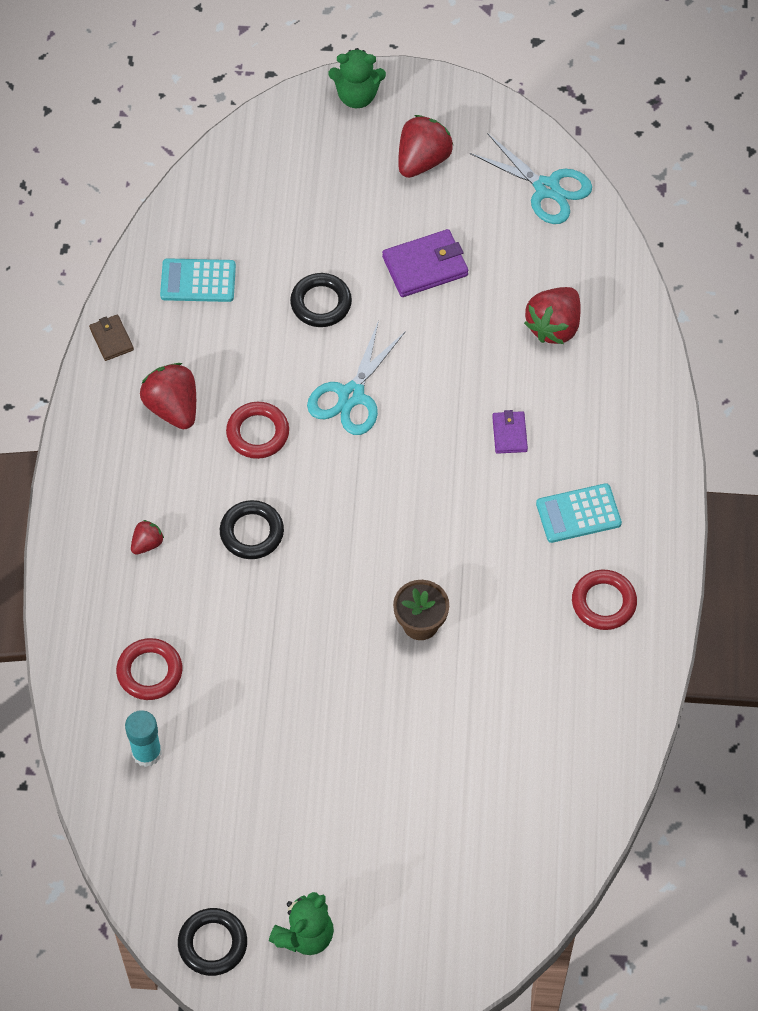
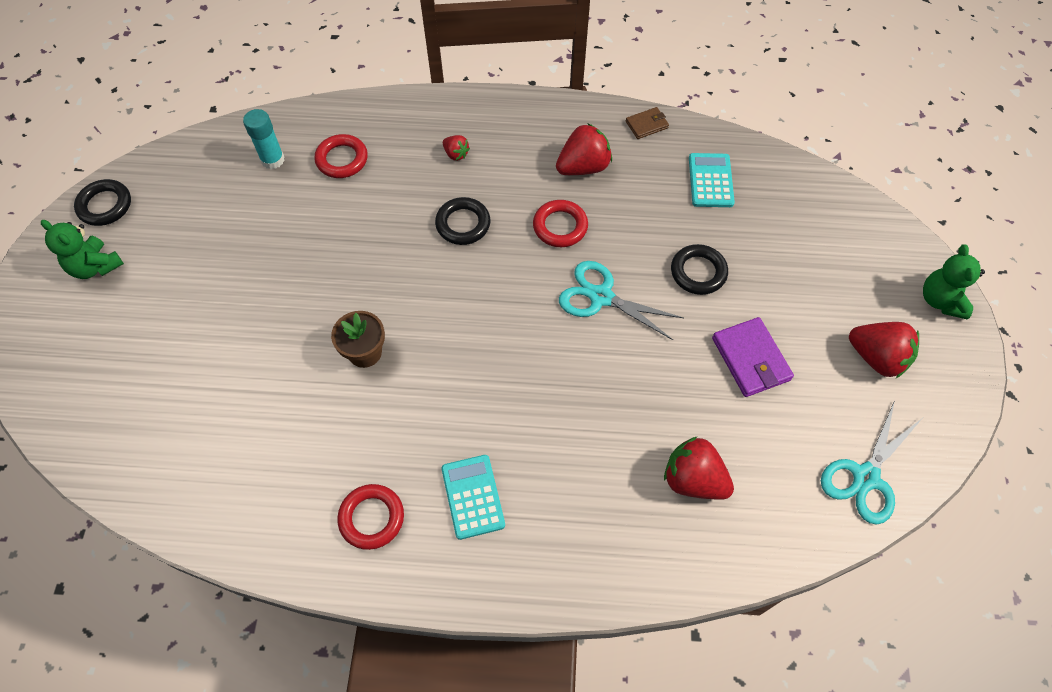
camera: 90 degrees right, 0 degrees up
(509, 434) = (564, 433): purple wallet -> none

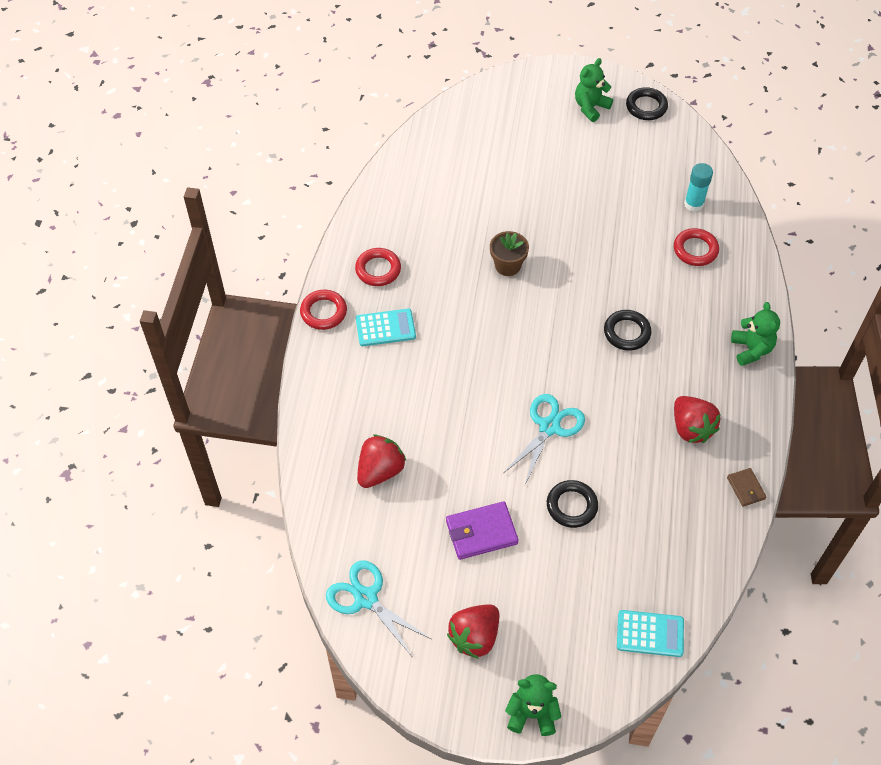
camera: 95 degrees right, 5 degrees down
(456, 154) = (703, 330): red strawberry -> none
(478, 115) = (751, 349): none -> green teddy bear
(560, 226) = (623, 403): red ring -> red ring (323, 312)
(710, 181) = (676, 534): turquoise calculator -> turquoise calculator (650, 633)

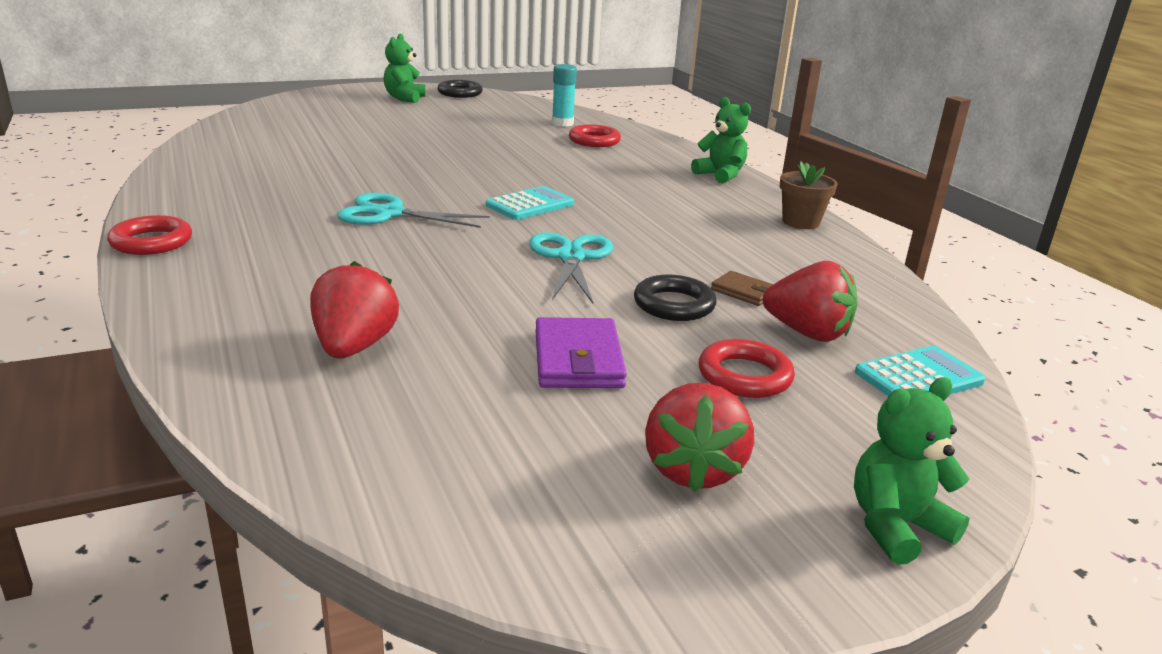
camera: 35 degrees left, 30 degrees down
(366, 598) = (447, 494): turquoise scissors -> turquoise scissors (390, 214)
(378, 269) = (220, 202): red ring -> red ring (744, 376)
(385, 328) = (264, 236): turquoise calculator -> turquoise calculator (530, 204)
(481, 532) = (578, 359): purple wallet -> purple wallet turned 45 degrees counterclockwise
(507, 266) = (399, 175): brown flower pot -> brown flower pot (800, 222)
(626, 332) = (584, 188): black ring -> none
(691, 428) = (731, 225): red strawberry -> red strawberry (807, 333)
(746, 488) = (842, 246): brown wallet -> brown wallet (743, 292)

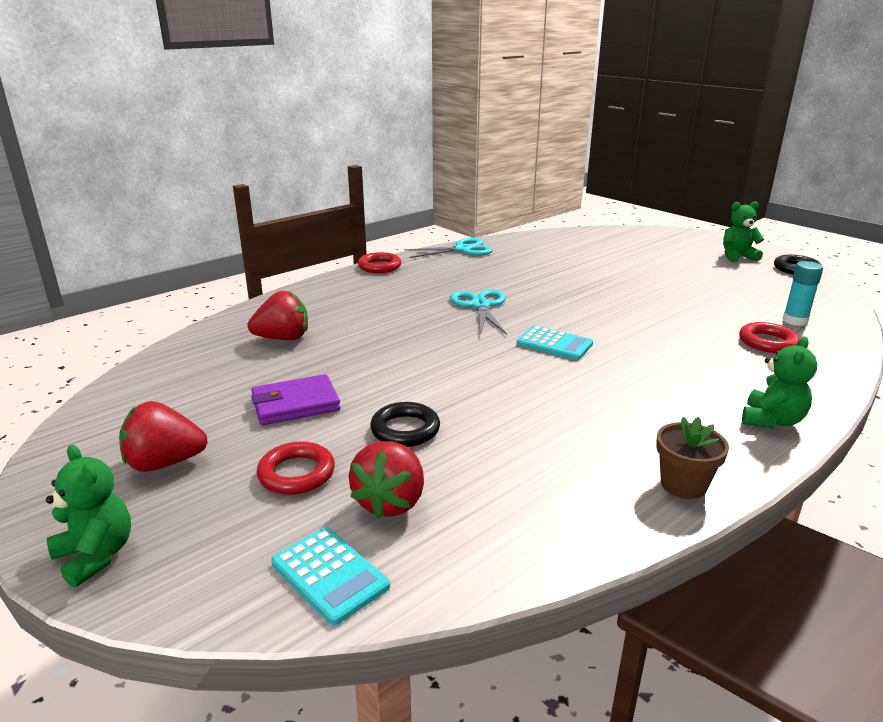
camera: 75 degrees right, 0 degrees up
(571, 257) = (462, 376): turquoise scissors -> turquoise scissors (462, 249)
(743, 292) = (456, 461): brown wallet -> none

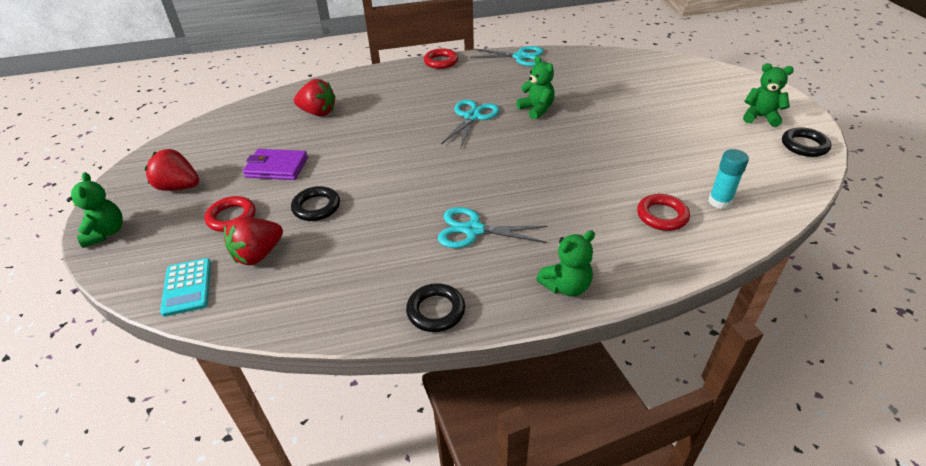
camera: 30 degrees right, 15 degrees up
(538, 287) = (536, 109): none -> green teddy bear
(554, 344) = (486, 167): turquoise calculator -> none
(618, 400) = (473, 230): none -> turquoise scissors
(683, 485) = (436, 311): brown flower pot -> black ring

